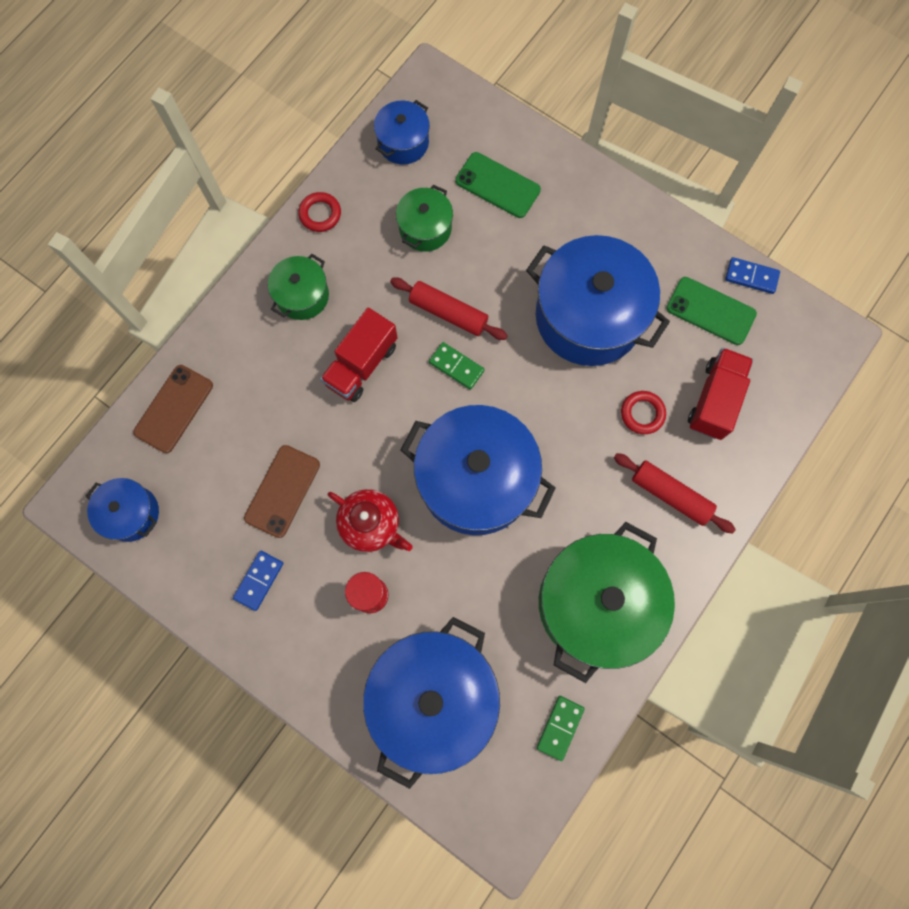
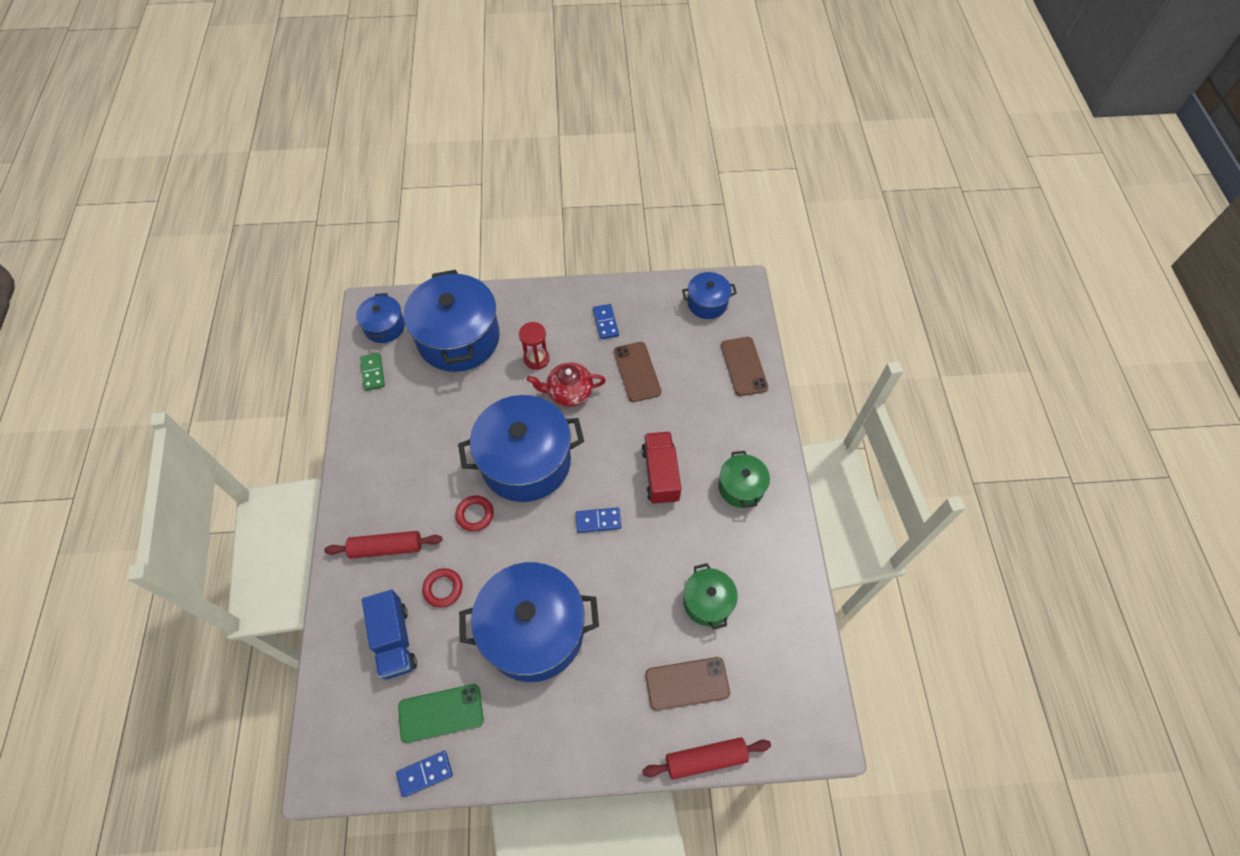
camera: 140 degrees right, 15 degrees down
(320, 214) = (788, 551): red ring -> red ring (475, 514)
(403, 142) = (788, 659): blue pot -> blue pot (384, 327)
(448, 313) = (635, 552): red rolling pin -> red rolling pin (705, 759)
(456, 367) = (598, 521): green domino -> blue domino
(497, 185) = (687, 683): green phone -> brown phone
(596, 603) = (394, 448): green pot -> none
(714, 400) = (394, 640): red truck -> blue truck

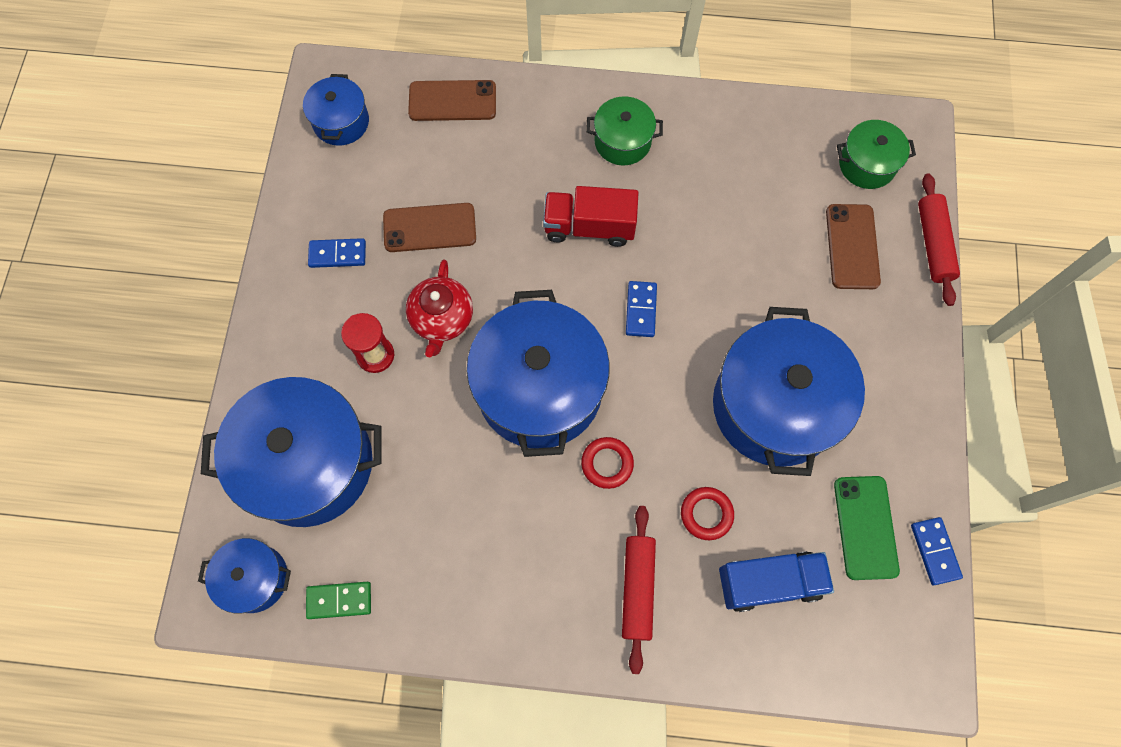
camera: 80 degrees left, 10 degrees up
(707, 602) = (761, 207): green pot -> green pot (867, 164)

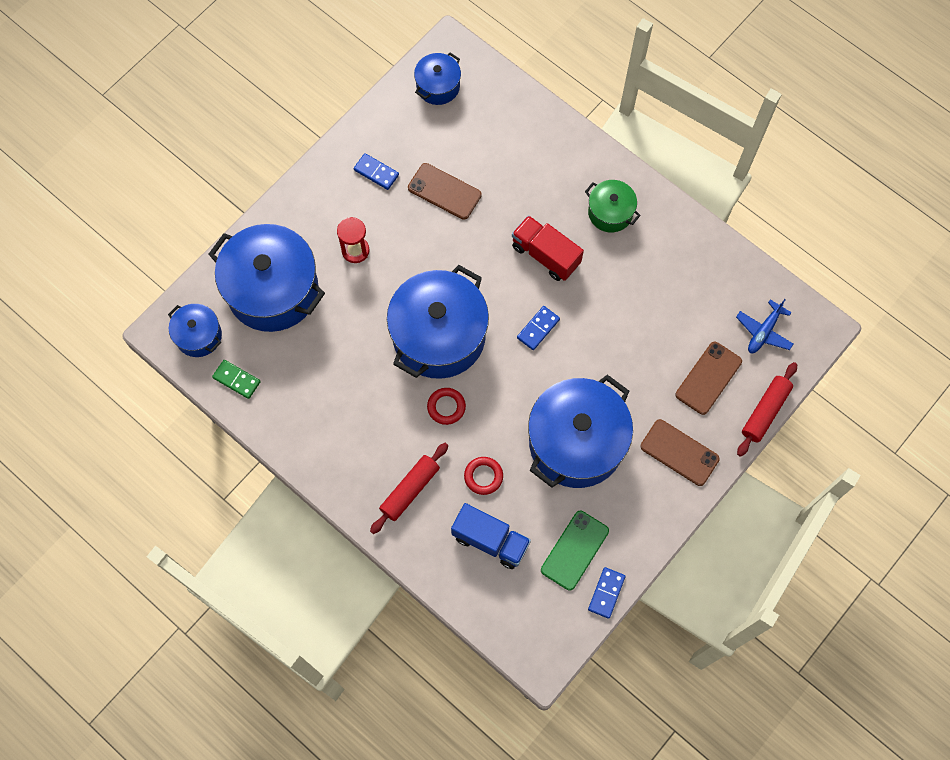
camera: 35 degrees right, 0 degrees up
(442, 319) = (411, 254): red teapot -> none
(452, 101) = (519, 116): brown phone -> brown phone (679, 452)
(867, 164) = (763, 331): green pot -> blue plane

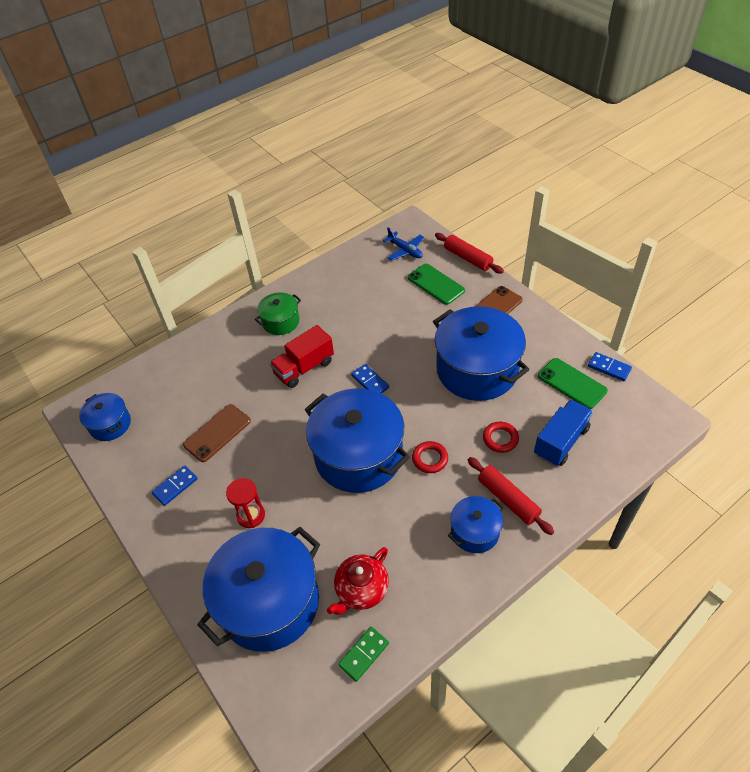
camera: 75 degrees left, 20 degrees down
(199, 336) = (301, 692): blue pot -> blue pot (475, 531)
(295, 366) = (361, 590): none -> red teapot
(708, 378) = (435, 284): brown phone -> green phone

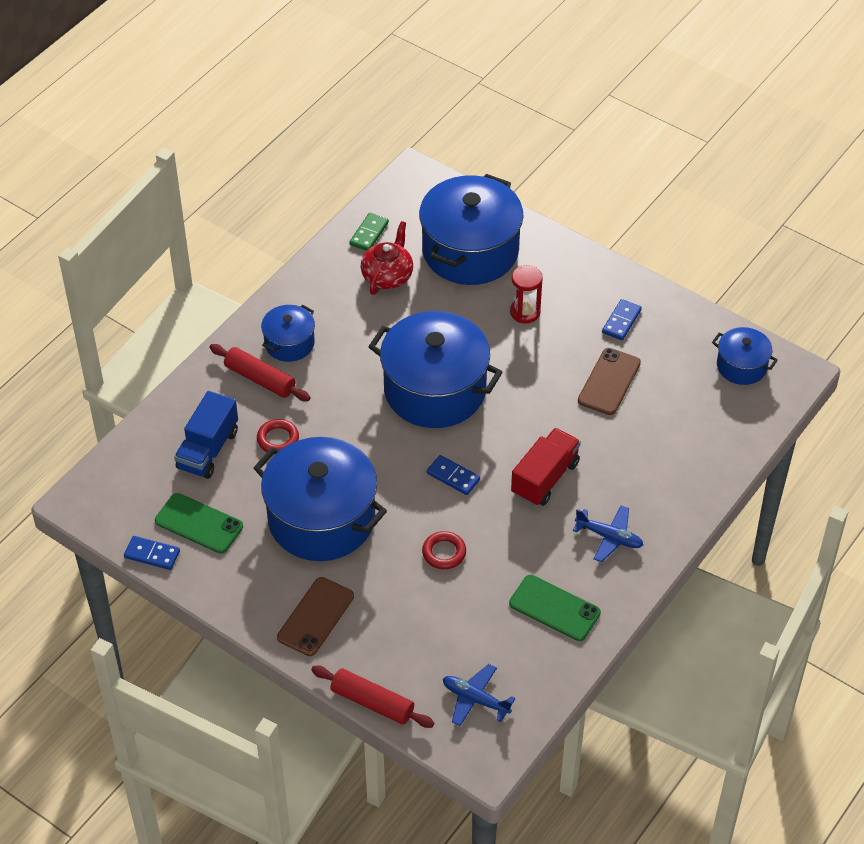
camera: 160 degrees right, 0 degrees up
(281, 322) = (609, 537): green pot -> blue plane
(430, 459) = (353, 402): red ring -> red ring (444, 553)
(435, 284) = (409, 643): green phone -> green phone (554, 608)

